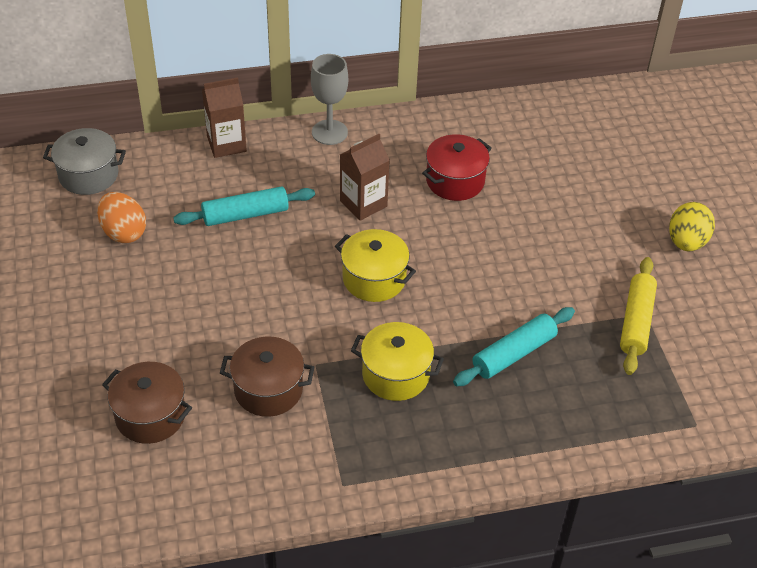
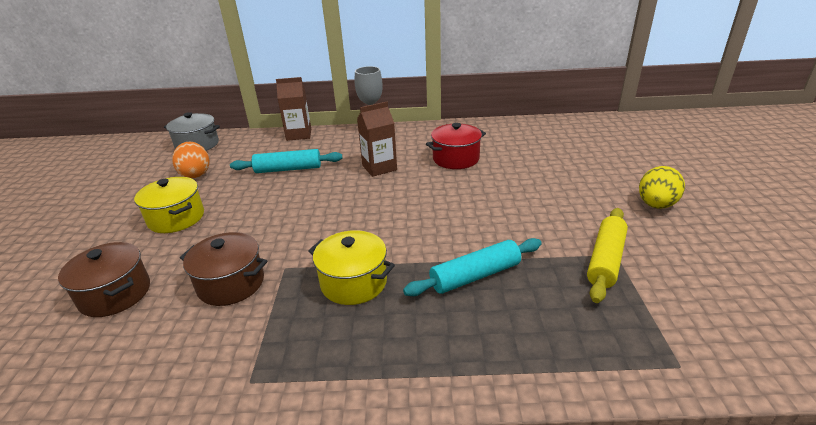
camera: 15 degrees right, 15 degrees down
(374, 279) = (366, 212): yellow pot -> yellow pot (176, 218)

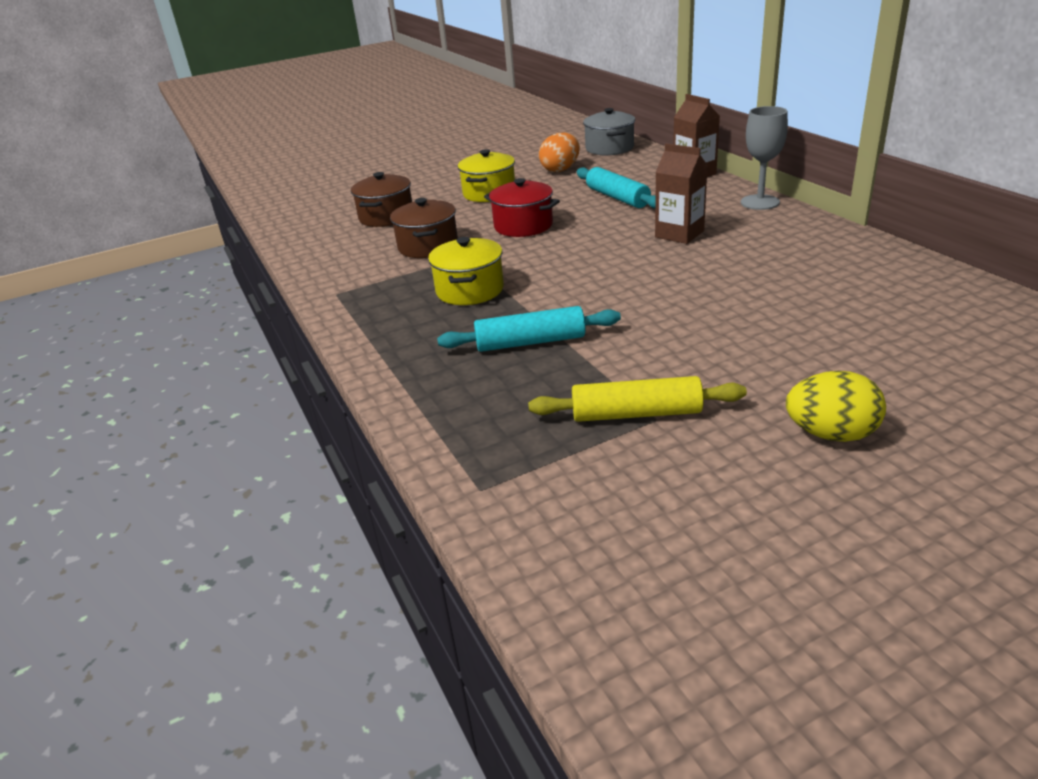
camera: 65 degrees right, 0 degrees up
(456, 159) = (762, 266): red pot -> red pot (523, 226)
(475, 276) = (530, 342): turquoise rolling pin -> turquoise rolling pin turned 45 degrees counterclockwise

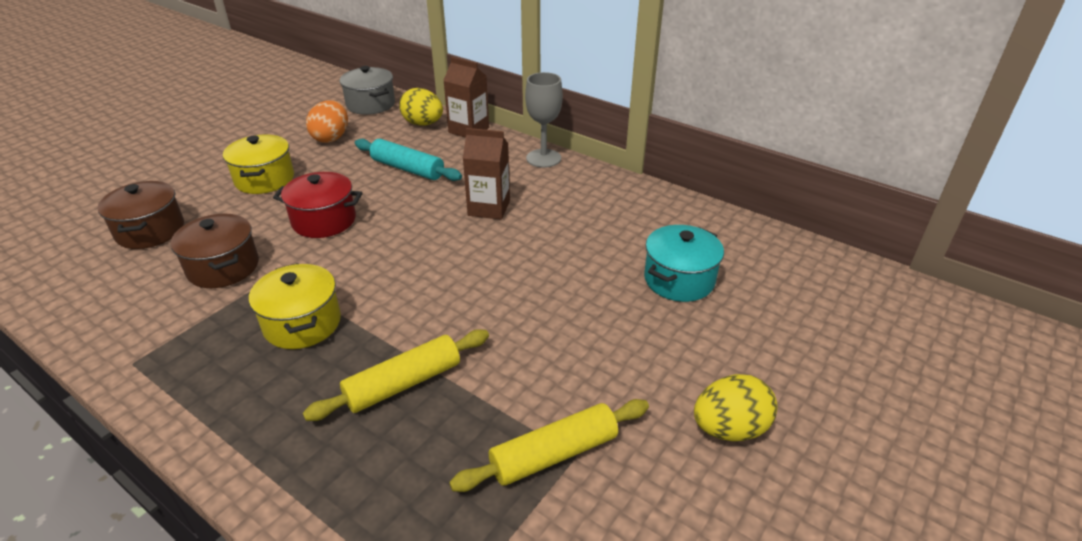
camera: 30 degrees left, 5 degrees up
(530, 342) = (403, 384): turquoise rolling pin -> yellow rolling pin
(651, 166) = (423, 124): none -> yellow egg
(851, 314) = (679, 280): none -> turquoise pot

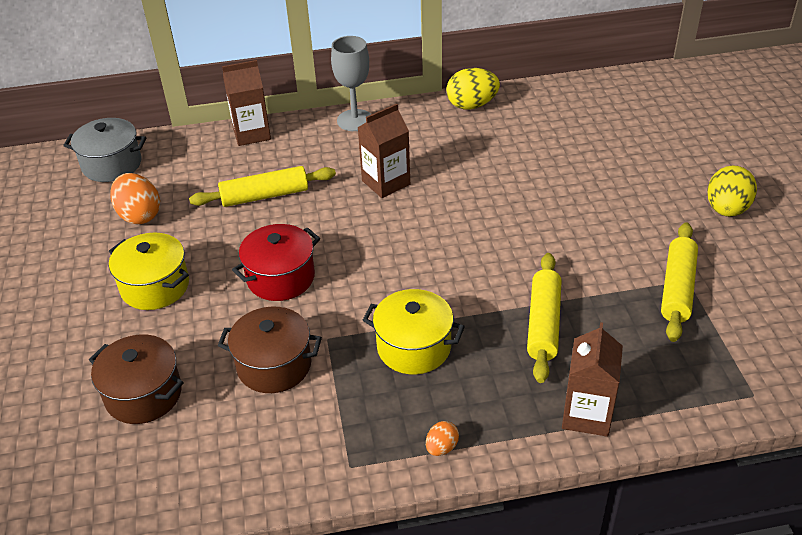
camera: 45 degrees left, 5 degrees up
(187, 404) = (441, 447): none -> orange egg
(299, 481) = (587, 414): none -> brown carton
(408, 169) = (265, 195): turquoise rolling pin -> yellow rolling pin
(423, 124) = (200, 152): yellow egg -> yellow egg (472, 105)
(679, 280) = (580, 147): turquoise pot -> none

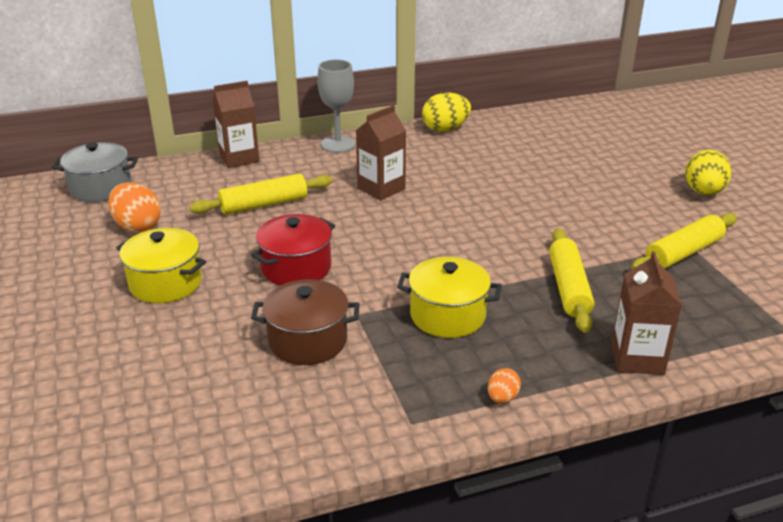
camera: 10 degrees left, 10 degrees down
(144, 394) = (172, 376): brown pot -> none
(677, 288) = (683, 252): yellow rolling pin -> yellow rolling pin turned 45 degrees clockwise

